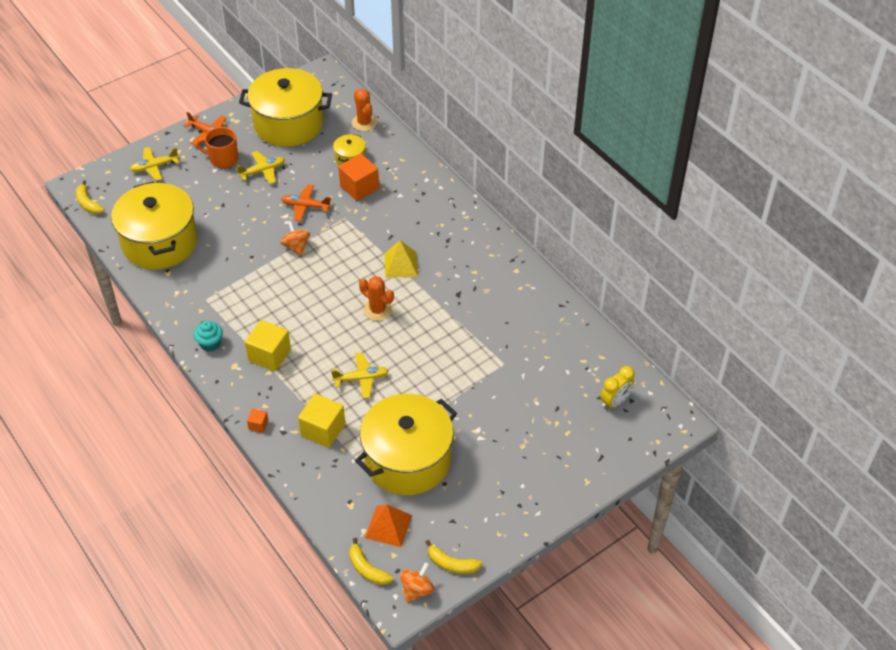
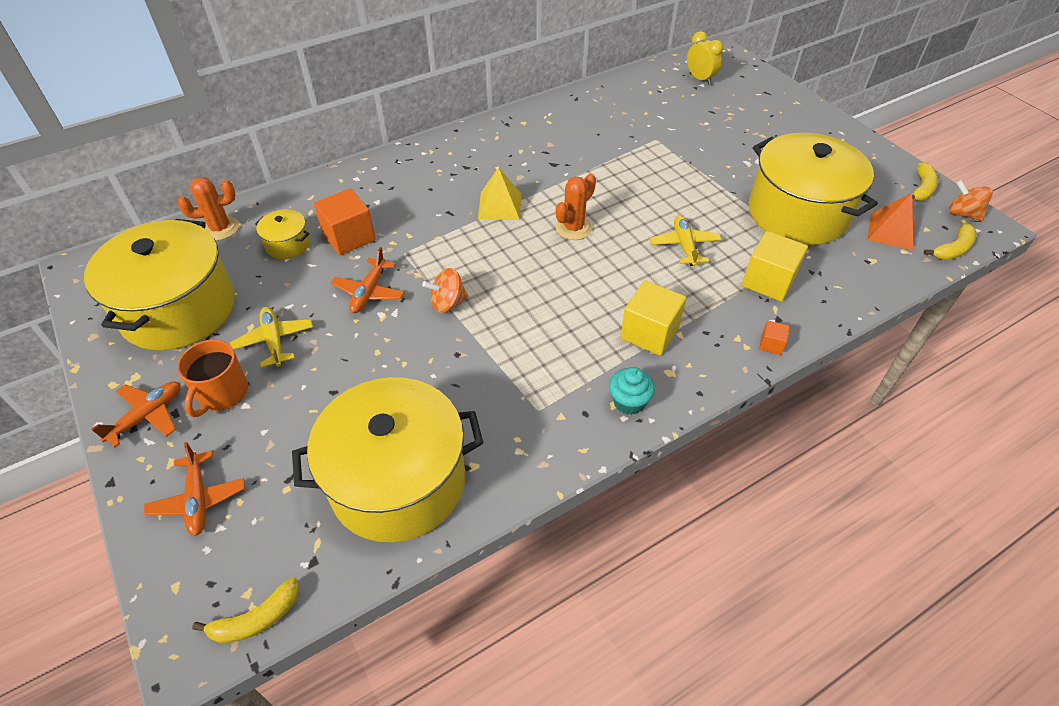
camera: 85 degrees left, 0 degrees up
(154, 167) = (198, 499): yellow plane -> orange plane

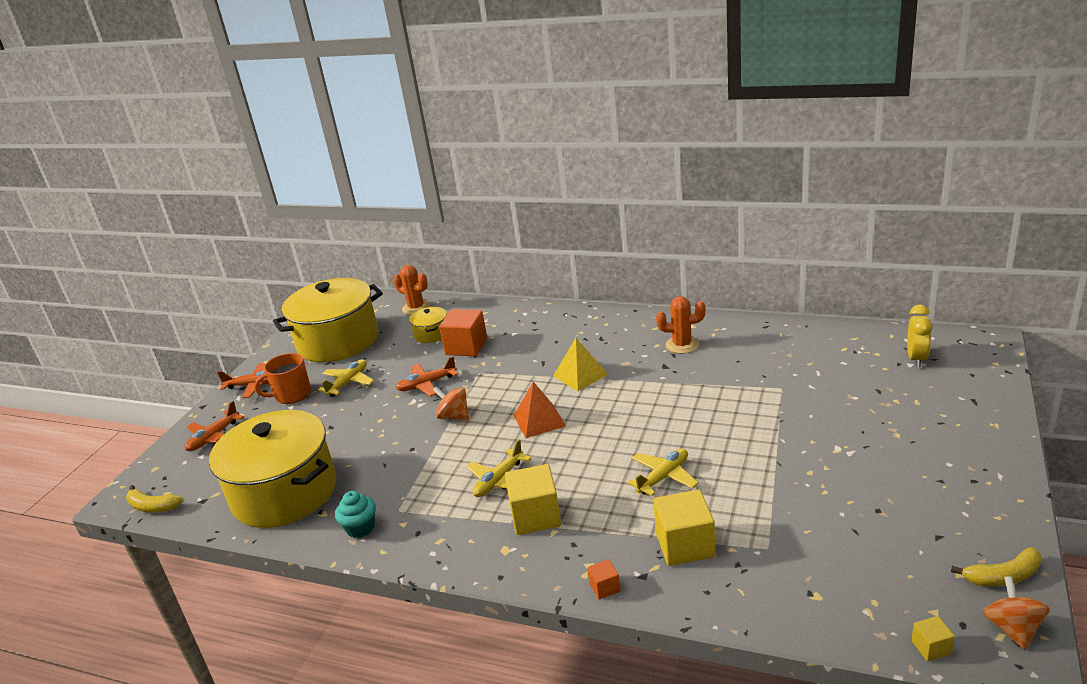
camera: 55 degrees right, 20 degrees down
(573, 228) = (603, 417): orange cactus -> orange cactus (682, 345)
(578, 327) = (499, 481): none -> yellow plane
(629, 402) = (450, 546): turquoise cupcake -> turquoise cupcake (360, 528)
(797, 213) = (811, 514): yellow pot -> none
(891, 231) = (885, 587): orange pyramid -> orange pyramid (539, 420)
(953, 249) = (931, 647): yellow banana -> yellow cube

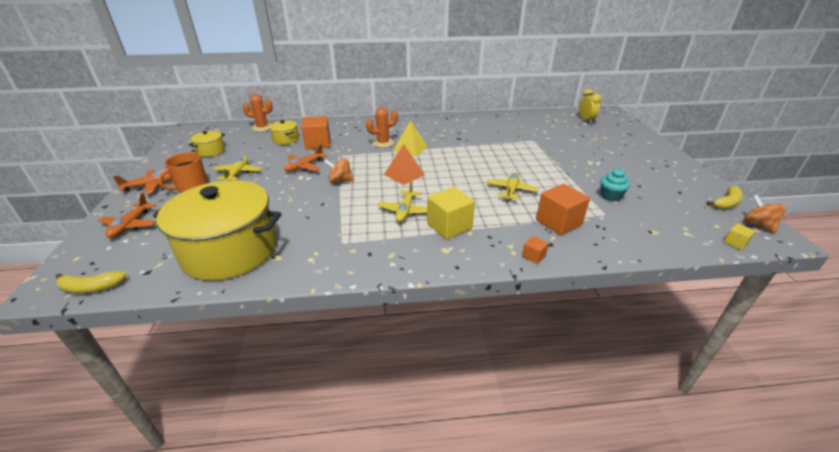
camera: 30 degrees left, 5 degrees up
(338, 341) = (211, 151): yellow pot -> yellow pot, size x0.43
(360, 528) = (319, 260): turquoise cupcake -> turquoise cupcake (610, 196)
(682, 345) = (459, 128): orange cactus -> orange cactus (383, 143)
(685, 545) = (558, 222): yellow cube -> orange cube

